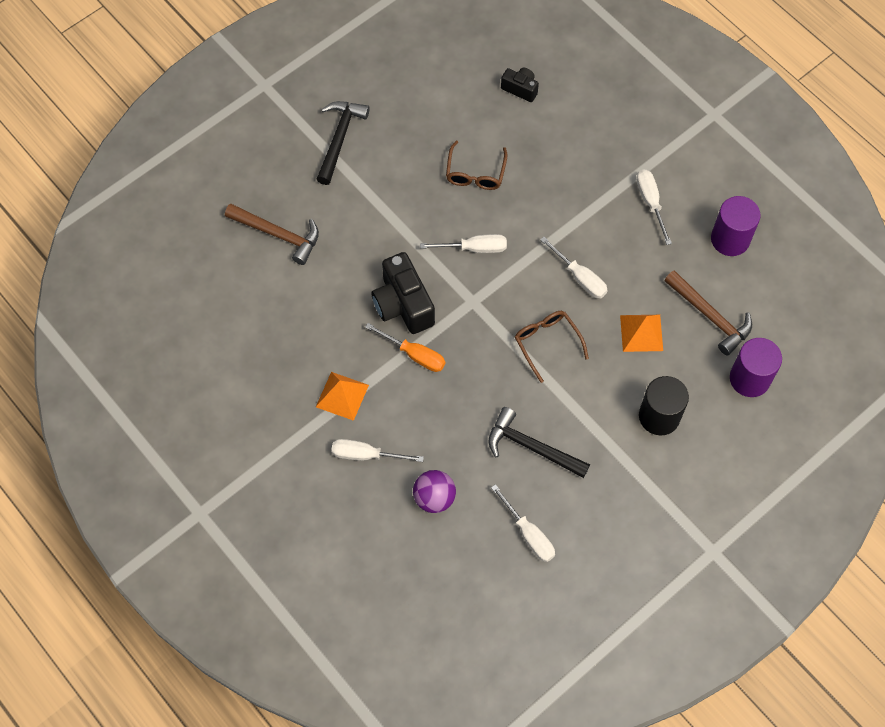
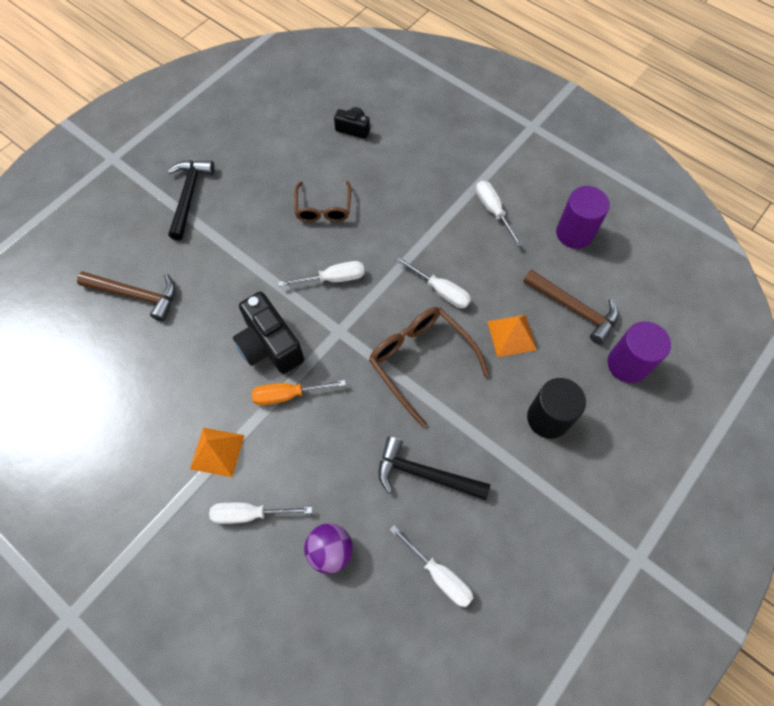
camera: 10 degrees left, 0 degrees up
(414, 355) = (288, 395): orange screwdriver -> orange screwdriver turned 150 degrees clockwise
(547, 343) = (420, 361): brown glasses -> brown glasses, size x1.54

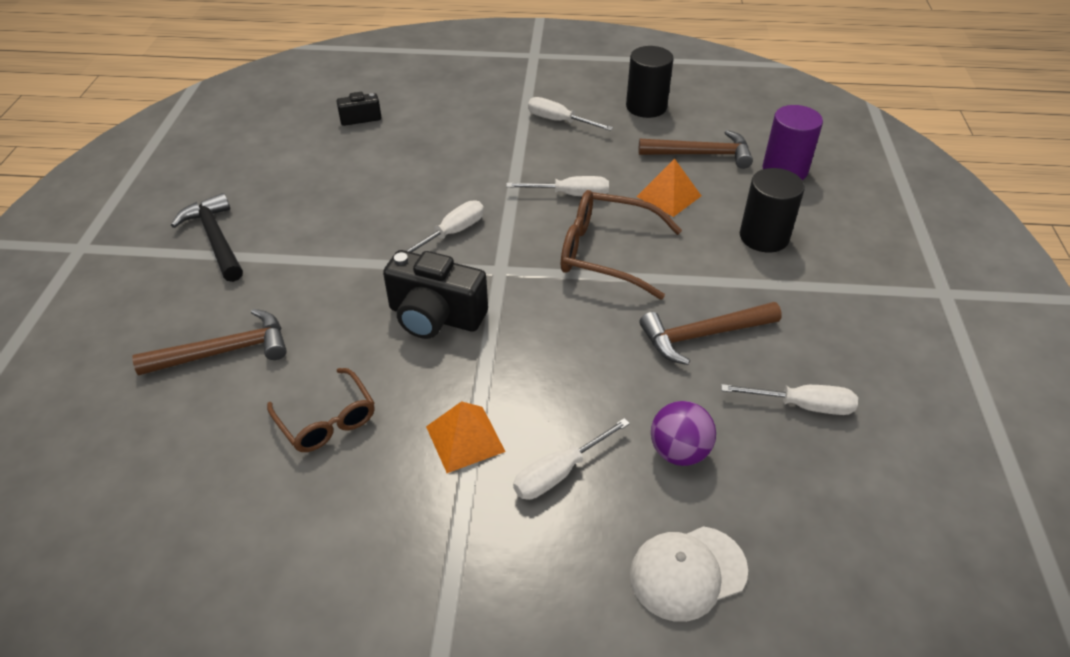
camera: 35 degrees left, 20 degrees down
(264, 634) = (687, 572): none -> white cap
(288, 395) = (498, 347): orange screwdriver -> none
(323, 209) = (387, 186): brown glasses -> brown glasses (327, 420)
(425, 474) = (703, 335): black hammer -> brown hammer
(574, 233) = (646, 107): purple cylinder -> black cylinder

